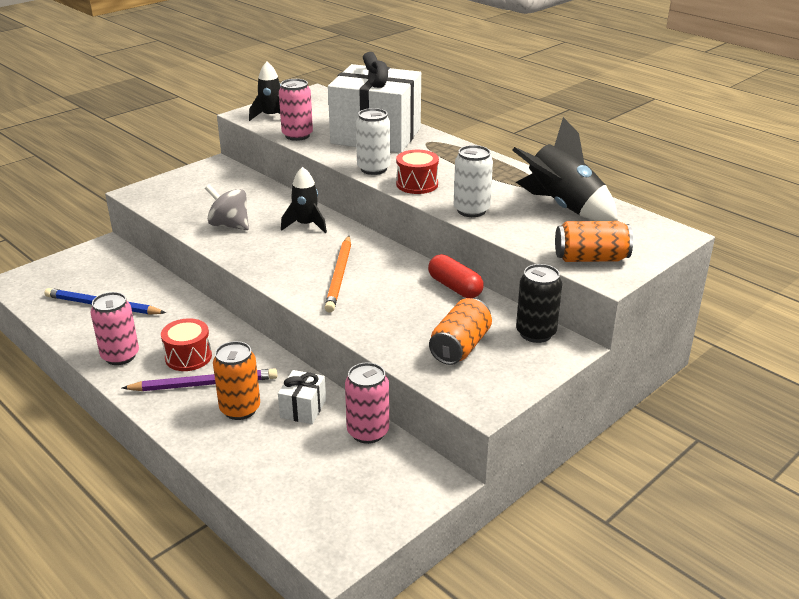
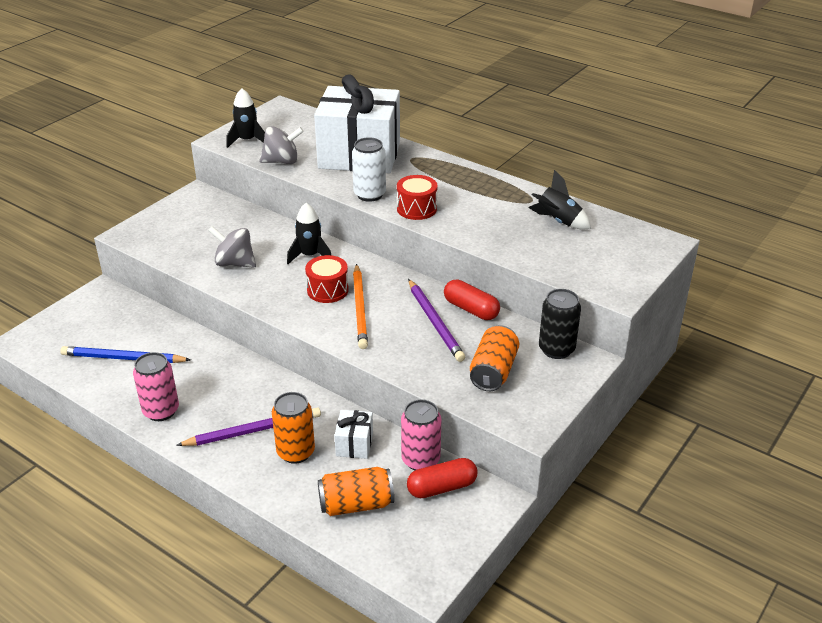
camera: 10 degrees left, 5 degrees up
(188, 357) = (228, 404): red drum -> red drum (327, 290)
(297, 135) = (282, 161): pink can -> grey spinning top
(382, 462) = (441, 487): none -> red capsule
(413, 295) = (435, 322): none -> purple pencil
(471, 210) = (476, 233): white can -> none
(562, 207) = (558, 221): black rocket -> black rocket, size x0.61
(591, 258) = (598, 275): orange can -> orange can (356, 504)

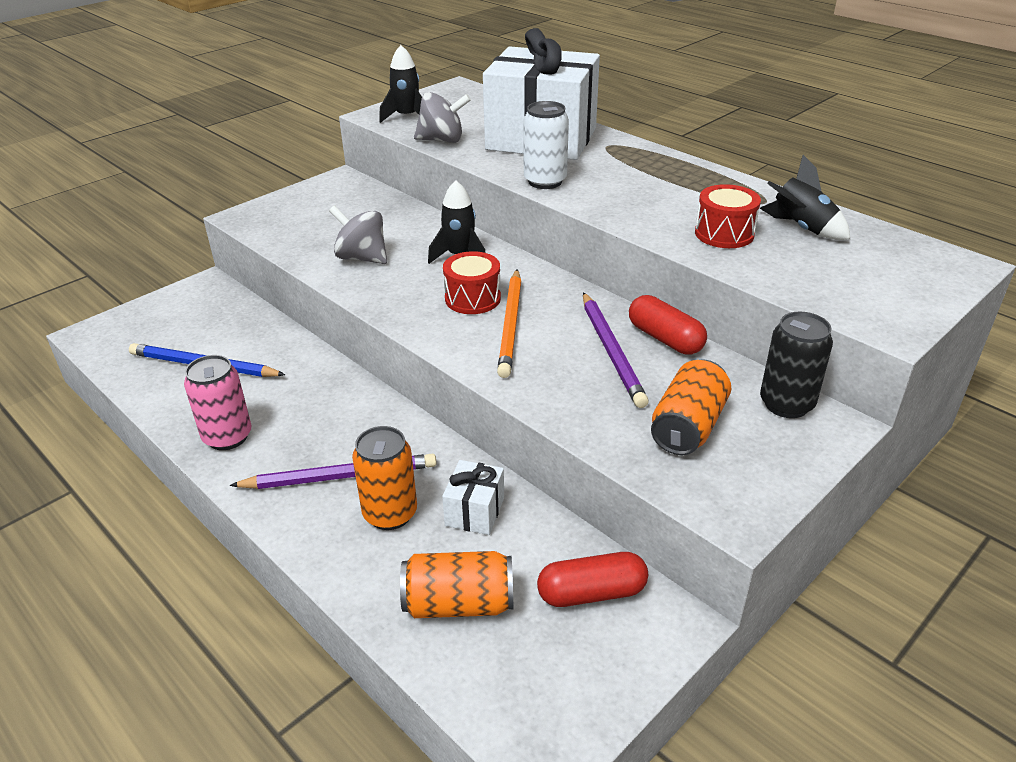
camera: 10 degrees right, 0 degrees up
(416, 209) = (604, 201): red drum -> red drum (724, 234)
(420, 460) = (566, 546): pink can -> none

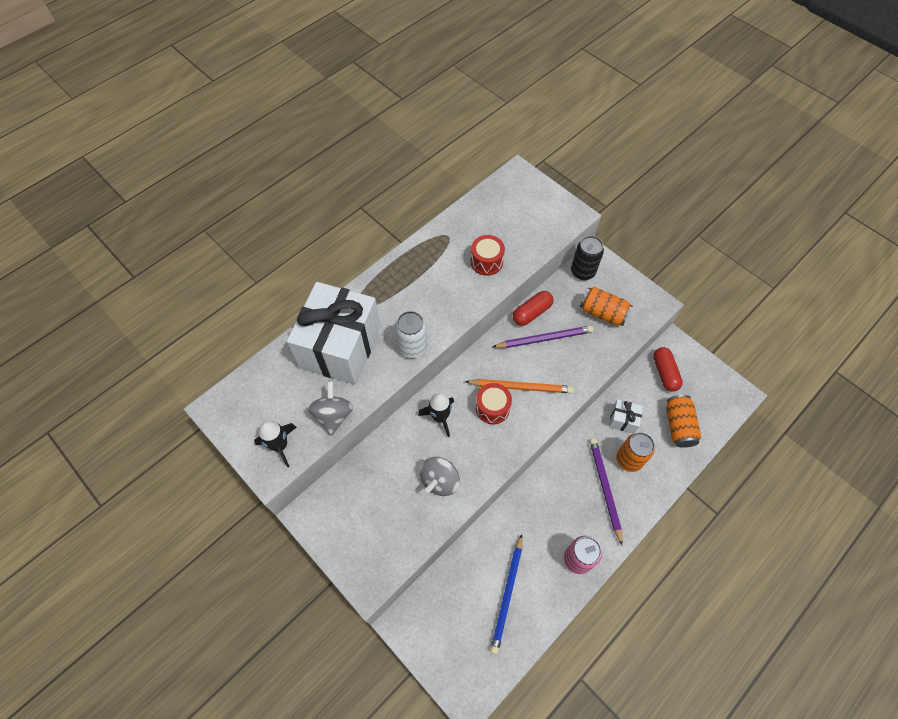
camera: 90 degrees left, 25 degrees up
(801, 228) = (480, 226): black rocket -> none

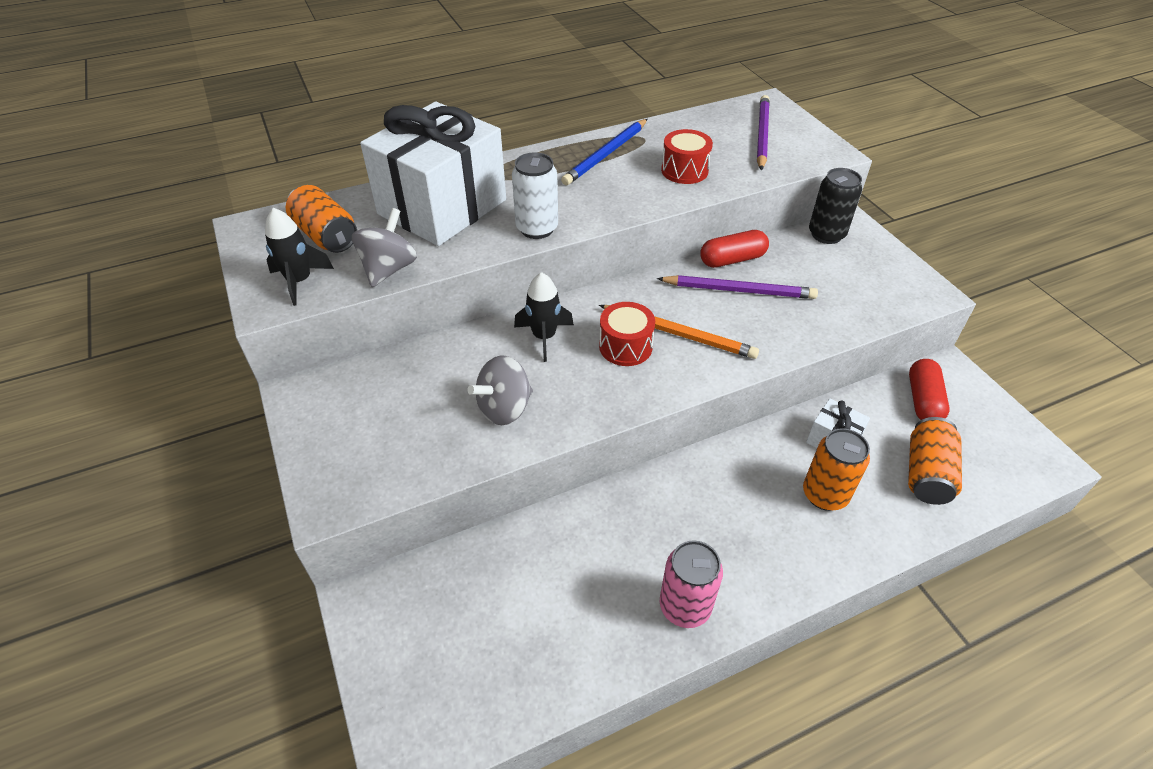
camera: 20 degrees right, 15 degrees down
(507, 595) = (545, 618): blue pencil -> blue pencil (606, 154)
(602, 313) = (840, 283): orange can -> orange can (326, 236)
(604, 488) = (770, 521): purple pencil -> purple pencil (761, 135)

